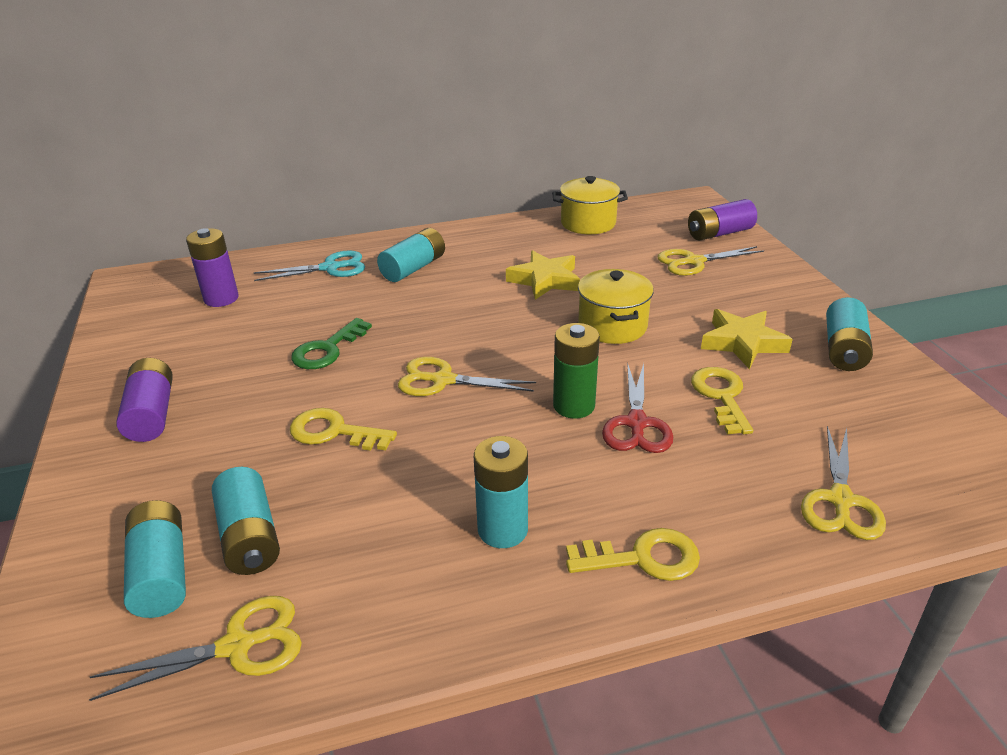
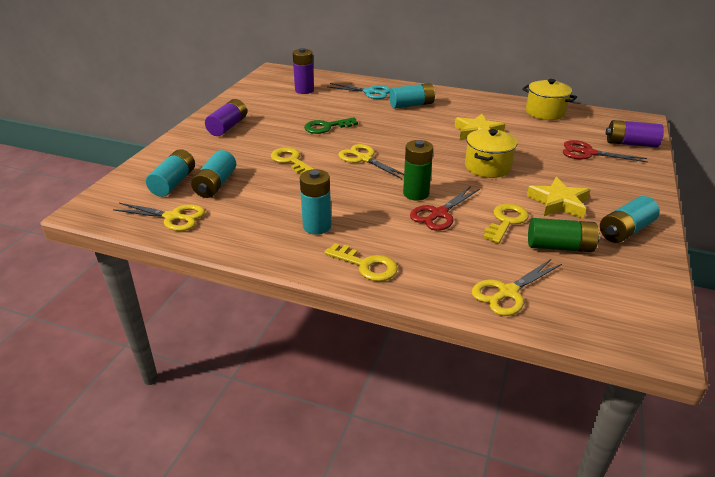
camera: 35 degrees right, 0 degrees up
(694, 262) = (588, 153): yellow scissors -> red scissors
(812, 403) = (560, 246): none -> green battery

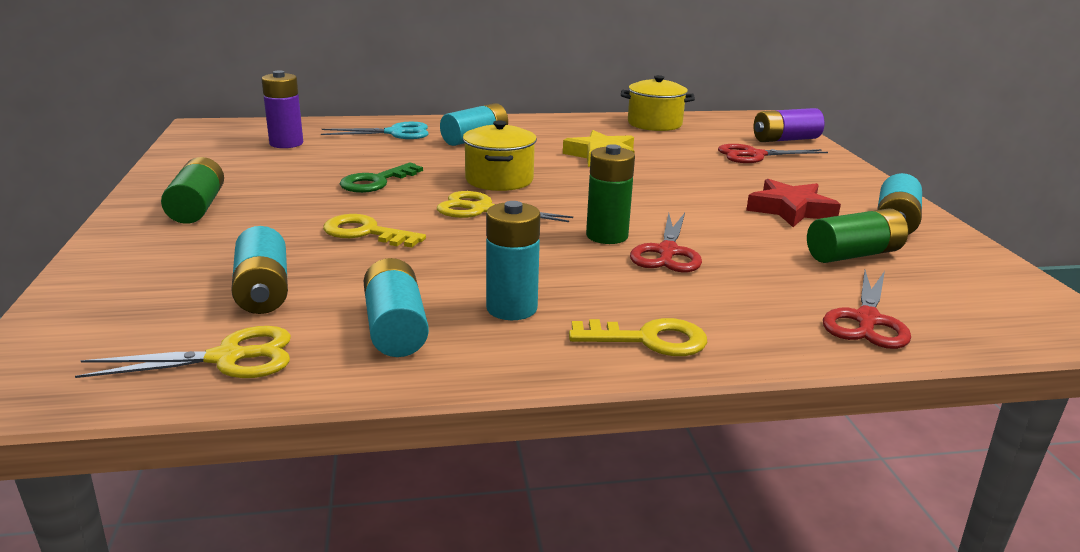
camera: 30 degrees left, 10 degrees down
(173, 183) = (171, 305): turquoise battery -> turquoise battery (395, 328)
(228, 127) = (197, 207): purple battery -> green battery
(487, 167) = (660, 189): yellow pot -> yellow pot (499, 180)
(506, 221) = (759, 242): yellow key -> none
(507, 292) = (866, 320): yellow scissors -> red scissors
(558, 203) = (790, 210): yellow star -> red star

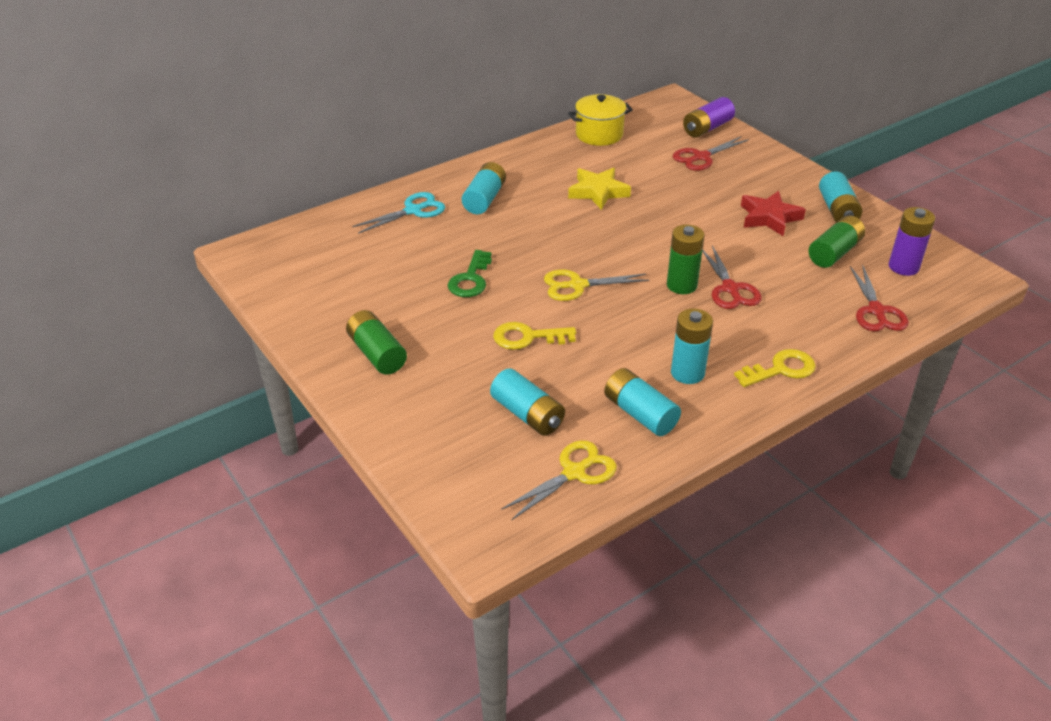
camera: 25 degrees left, 15 degrees up
(286, 143) = (343, 254): purple battery -> purple battery (903, 267)
(499, 180) = (555, 247): yellow pot -> none

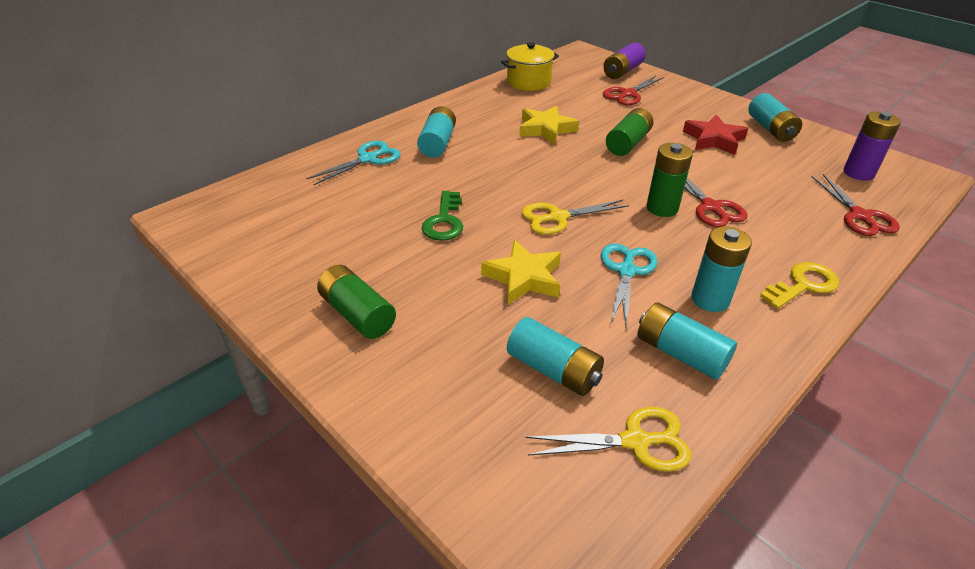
camera: 10 degrees left, 0 degrees up
(527, 337) = (524, 277): yellow key -> yellow star
(574, 472) = (635, 441): yellow scissors -> yellow scissors turned 45 degrees clockwise
(622, 341) = (626, 271): none -> turquoise scissors
(834, 253) = (789, 165): green battery -> green battery (628, 143)

